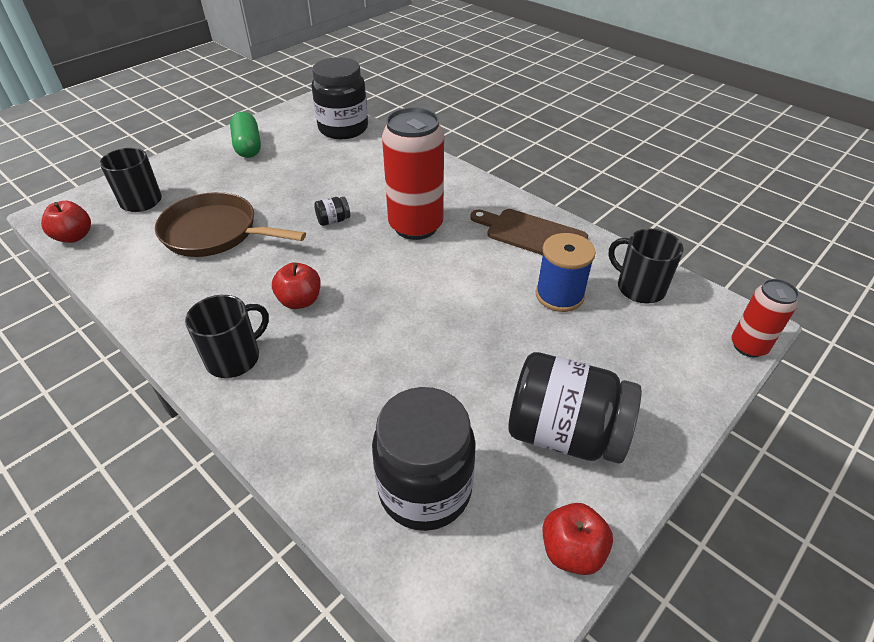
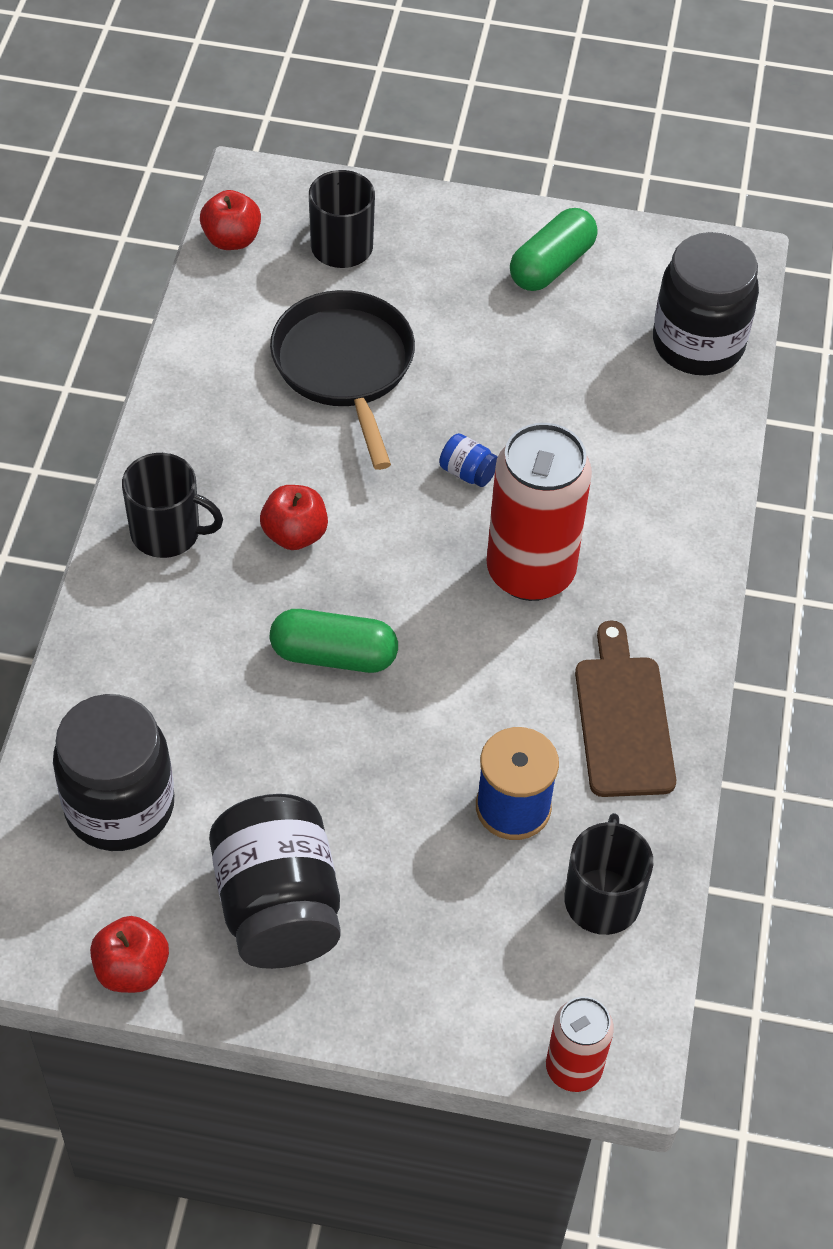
camera: 55 degrees right, 10 degrees up
(215, 233) = (345, 367): brown pan -> black pan
(333, 220) = (467, 472): black jar -> blue jar
(399, 322) = (333, 655): none -> green capsule

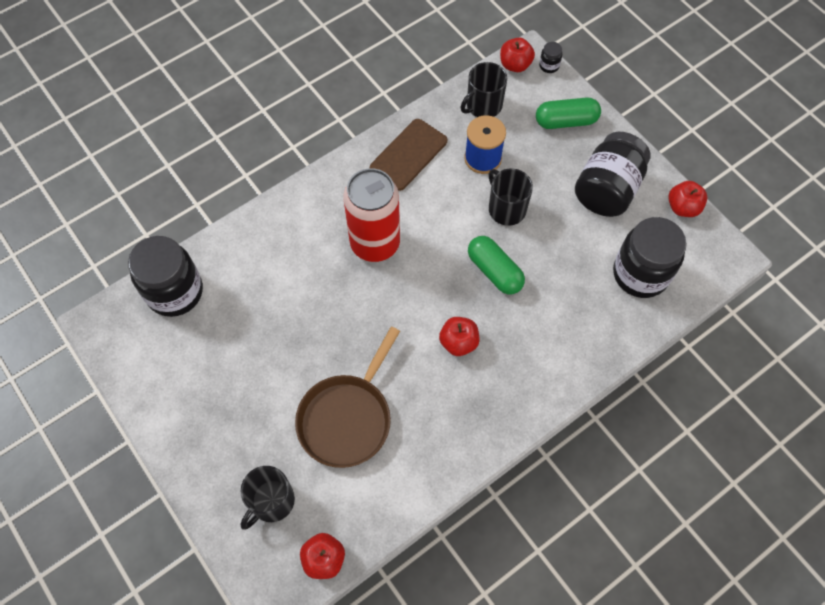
camera: 135 degrees left, 10 degrees up
(168, 532) = (516, 390): black mug -> black mug (506, 208)
(345, 367) = (347, 418): black pan -> brown pan
(467, 472) = (351, 311): blue jar -> none
(551, 265) = (184, 395): green capsule -> green capsule (566, 121)
(573, 1068) = (549, 66): red can -> black jar
(630, 1021) = (515, 65): none -> red apple

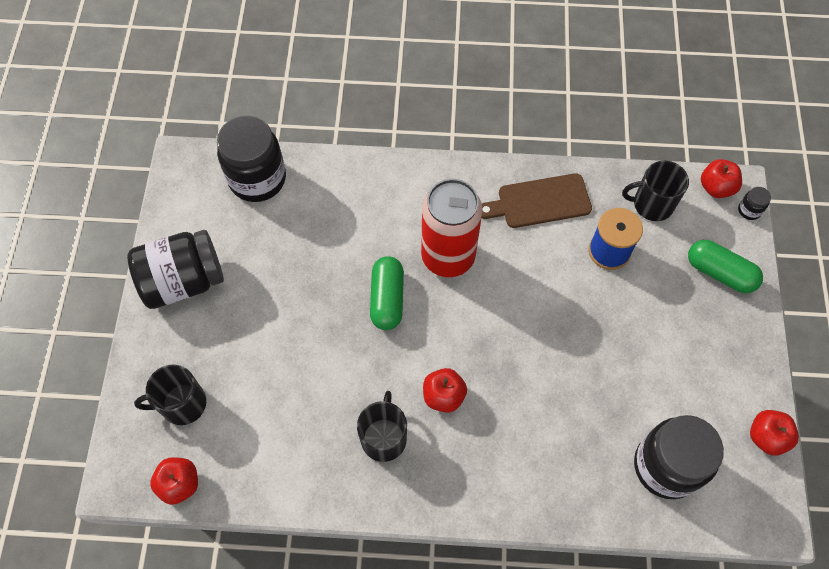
camera: 40 degrees right, 0 degrees up
(347, 418) = (297, 385): brown pan -> none
(494, 271) = (530, 359): green capsule -> green capsule (387, 299)
(506, 208) = (590, 311): black mug -> black mug (384, 437)
(607, 189) = (704, 364): black jar -> black jar (183, 281)

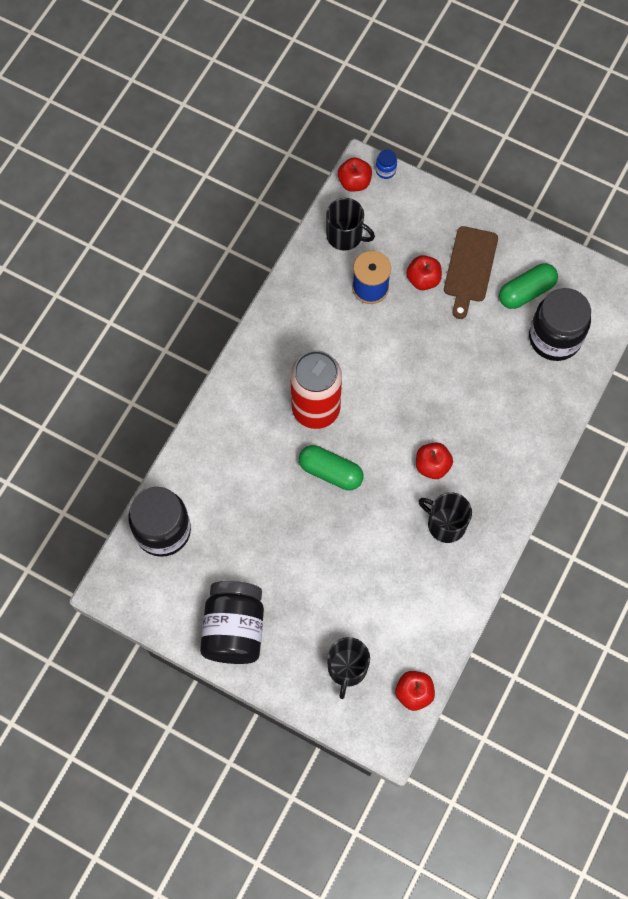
camera: 65 degrees left, 5 degrees up
(539, 202) = (301, 316): brown cutting board -> brown cutting board (470, 268)
(651, 204) = (345, 236): black mug -> black mug turned 90 degrees counterclockwise
(719, 273) = (426, 220): green capsule -> green capsule (526, 292)
(749, 210) = (385, 170): black jar -> blue jar
(766, 437) = (563, 261): red apple -> red apple (423, 279)

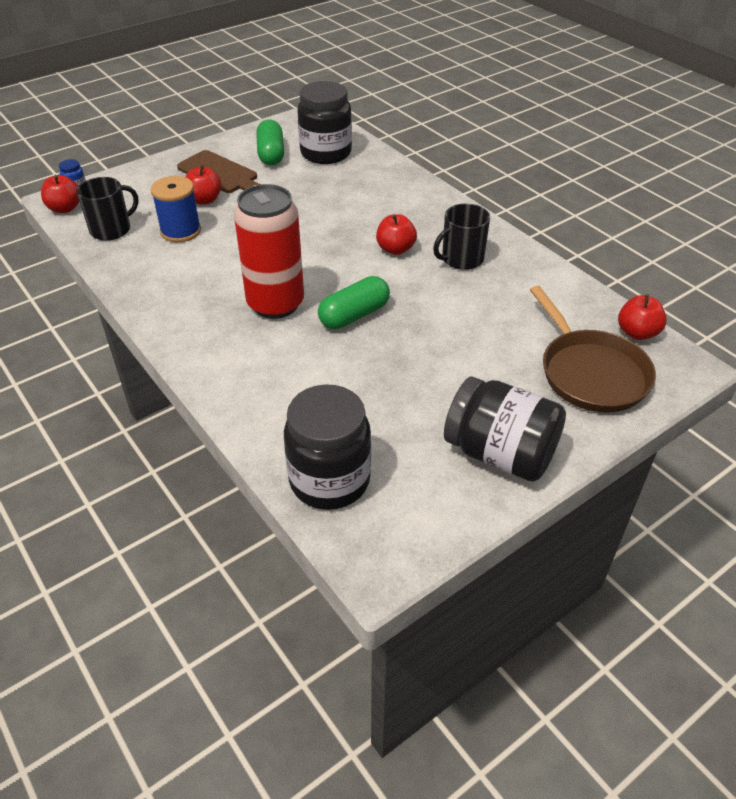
camera: 65 degrees left, 25 degrees down
(347, 668) = (590, 373): black mug -> brown pan

